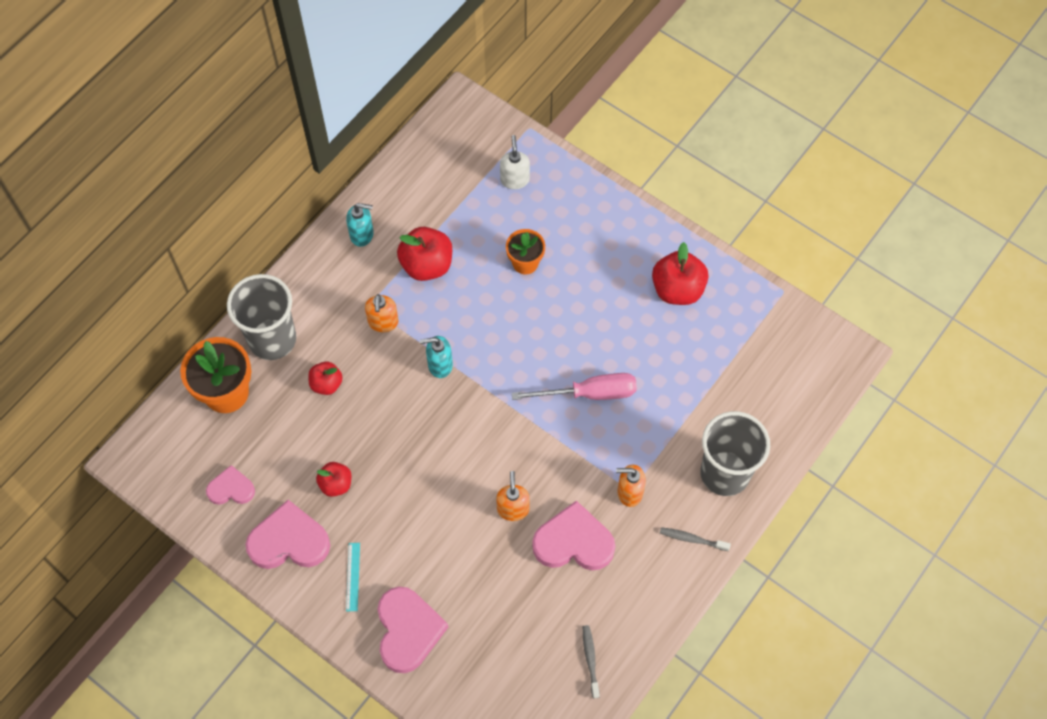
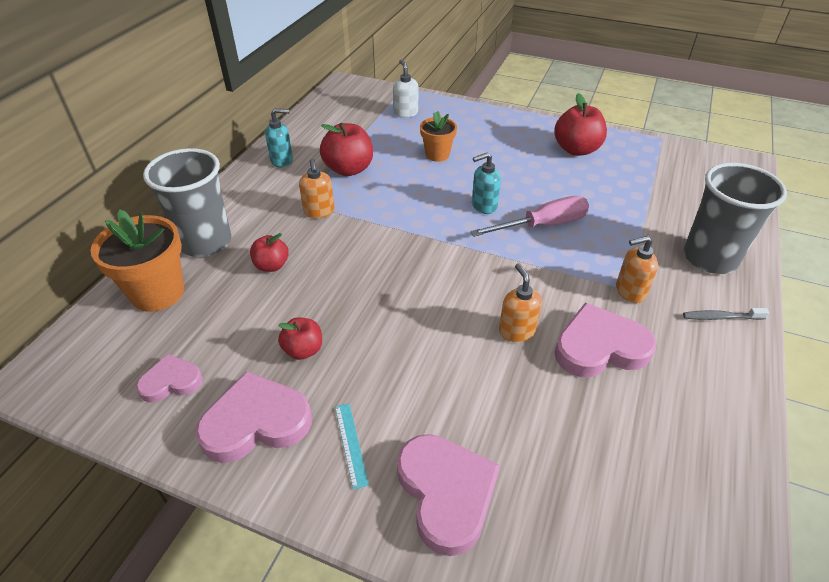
camera: 15 degrees left, 20 degrees down
(439, 365) = (386, 231): turquoise soap dispenser -> turquoise soap dispenser (483, 206)
(590, 660) = (697, 468): grey toothbrush -> none

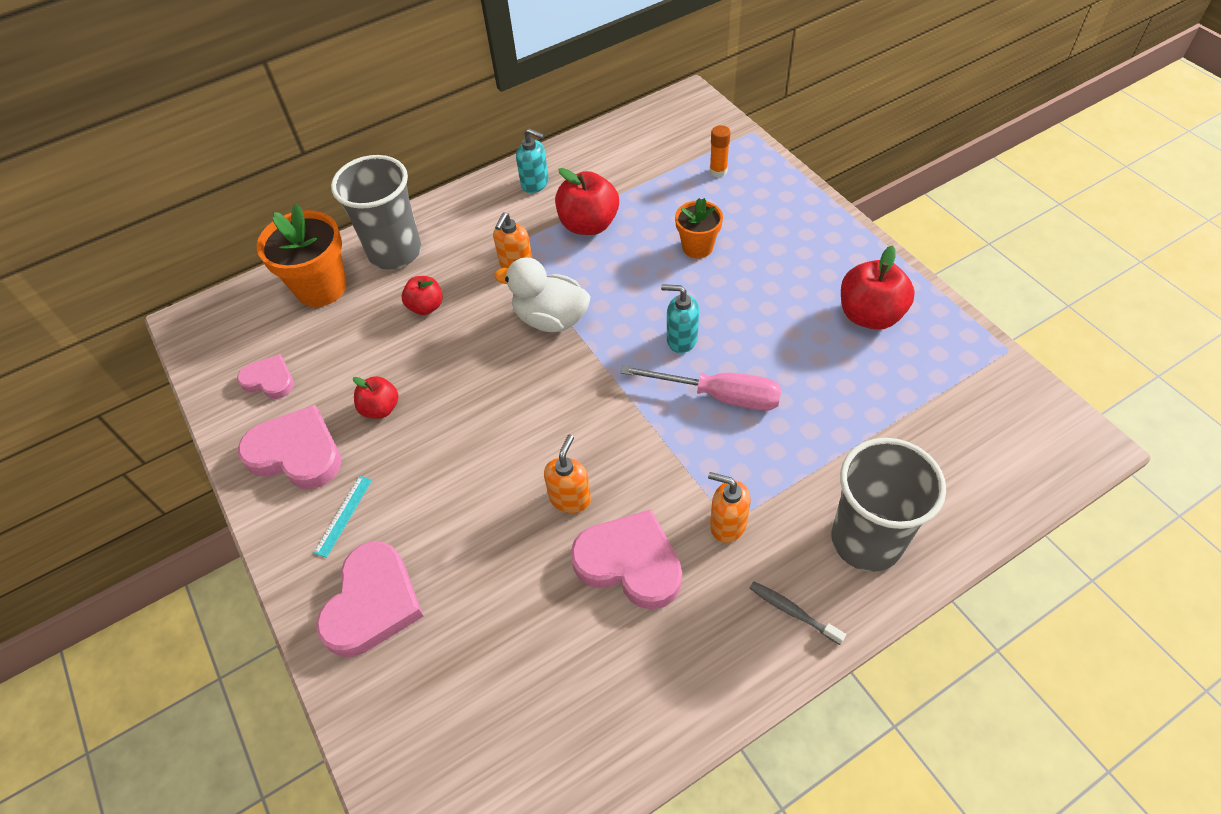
camera: 40 degrees right, 10 degrees up
(381, 232) = (551, 319): none -> white duck
(405, 113) = (718, 171): white soap dispenser -> orange glue stick

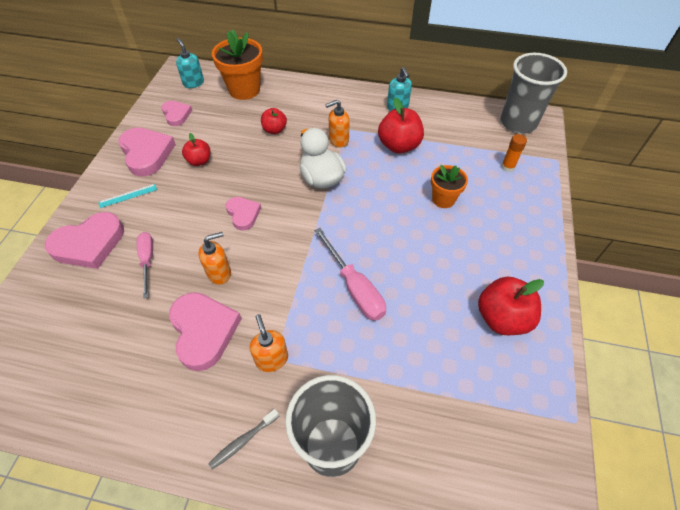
camera: 40 degrees right, 0 degrees up
(395, 252) = (293, 95): grey cup -> grey cup (518, 123)
(472, 556) = (147, 260): none -> pink screwdriver
(514, 421) = (243, 214): none -> pink heart
(681, 339) = (372, 241): turquoise soap dispenser -> turquoise soap dispenser (193, 83)
(792, 612) = (243, 441): grey toothbrush -> grey toothbrush turned 120 degrees counterclockwise

